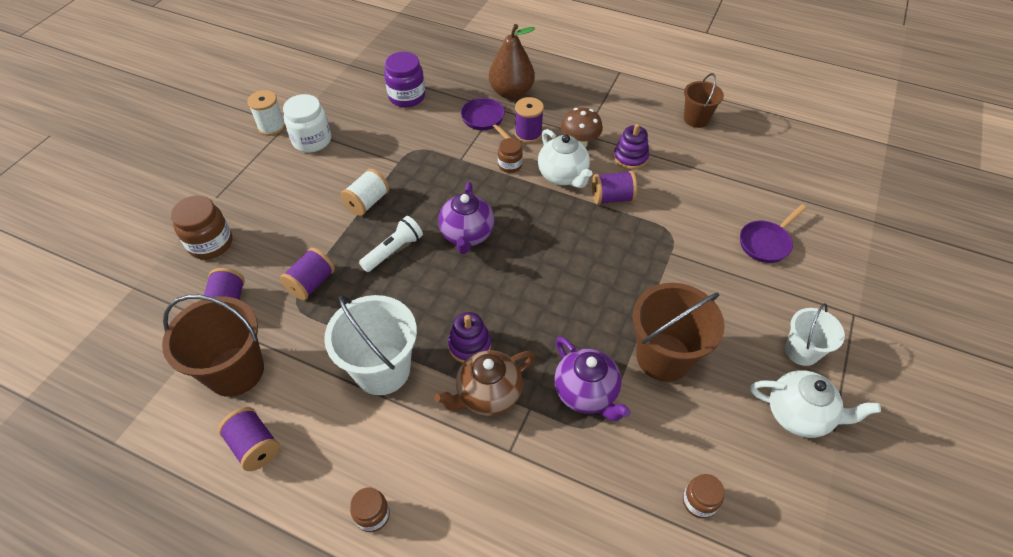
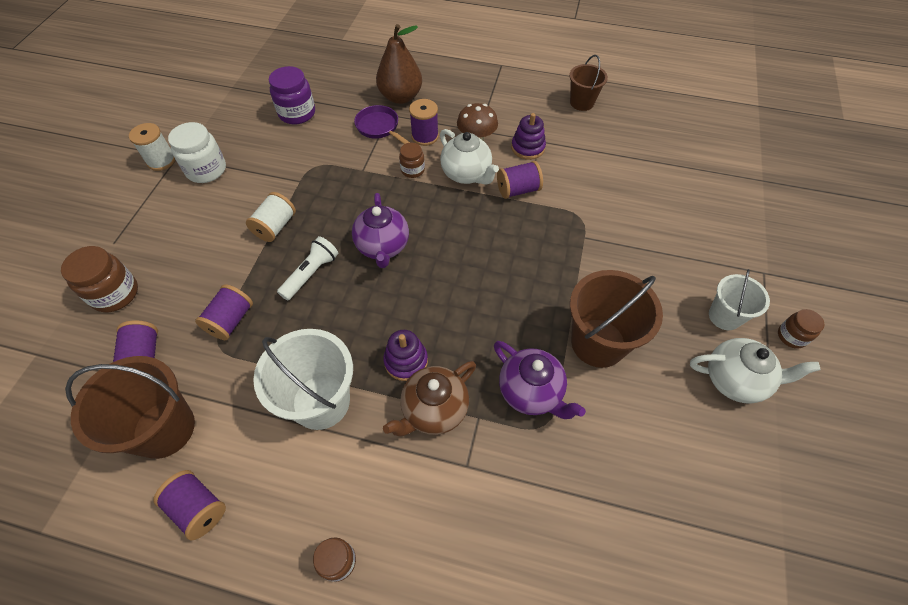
camera: 10 degrees left, 5 degrees up
(699, 502) = (660, 485): brown jar -> brown jar (791, 336)
(766, 243) = (670, 214): purple pan -> none

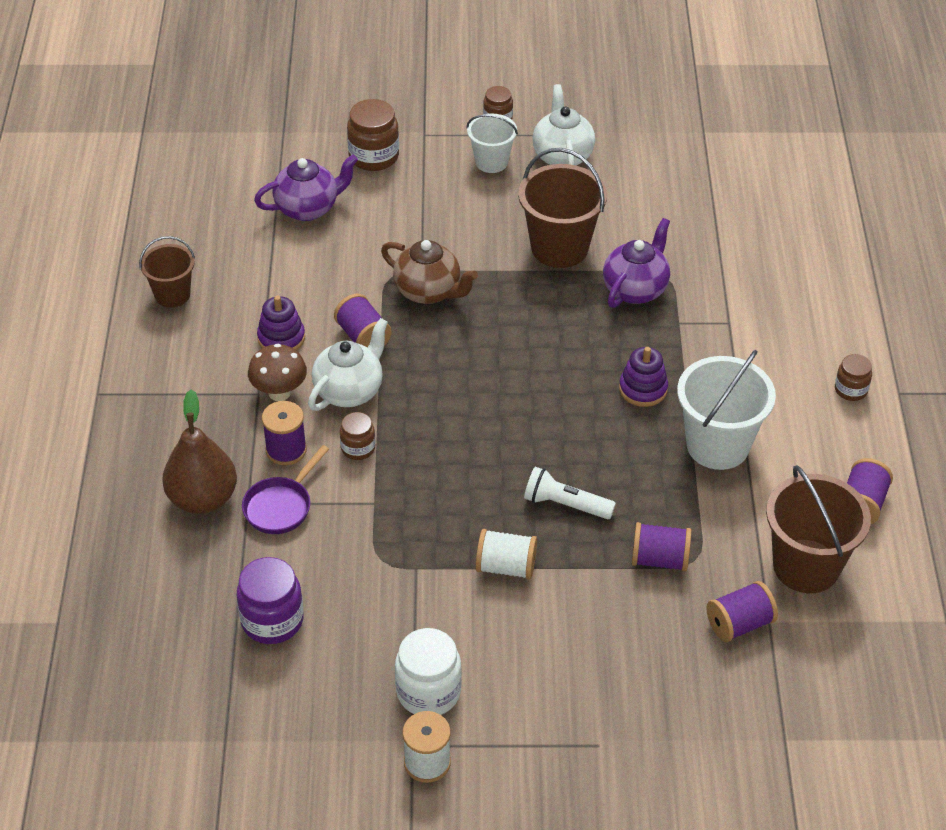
camera: 105 degrees left, 10 degrees down
(115, 294) = (673, 699): brown jar -> brown jar (374, 156)
(383, 247) = (499, 446): purple teapot -> purple teapot (308, 208)
(434, 410) = (686, 356): brown teapot -> brown teapot (428, 291)

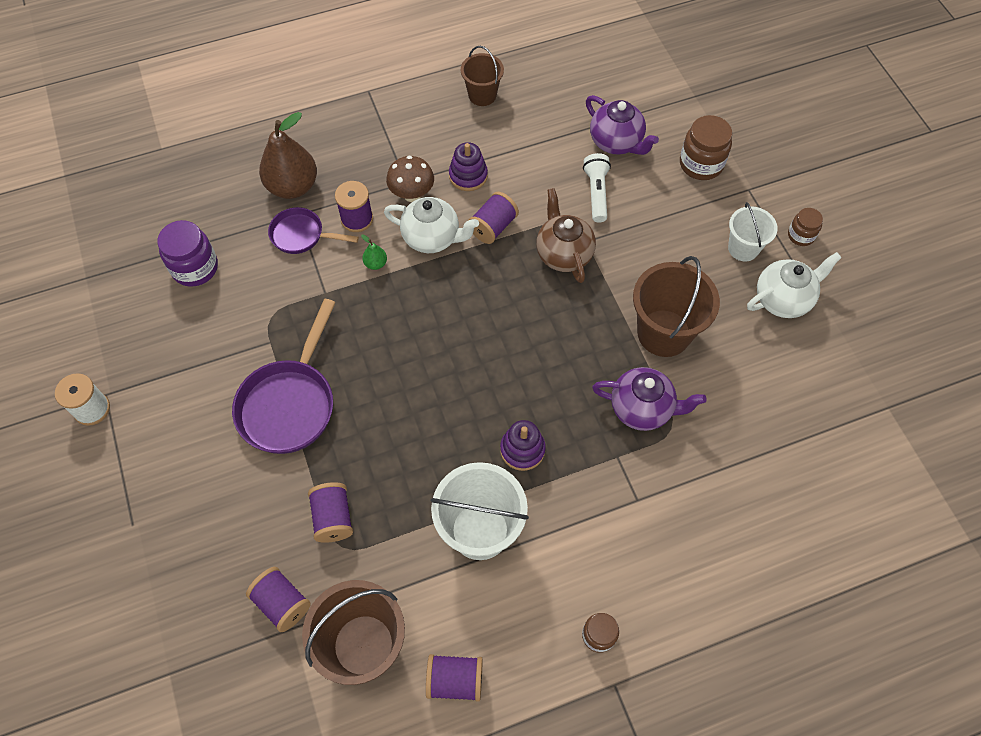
camera: 70 degrees right, 15 degrees up
(358, 448) = (375, 263): brown jar -> green pear
(428, 291) = (563, 254): brown teapot -> brown teapot turned 150 degrees clockwise
(428, 692) = (155, 389): white jar -> none
(506, 567) = (290, 403): white spool -> purple pan
(565, 504) = (369, 427): white flashlight -> white flashlight (596, 193)

